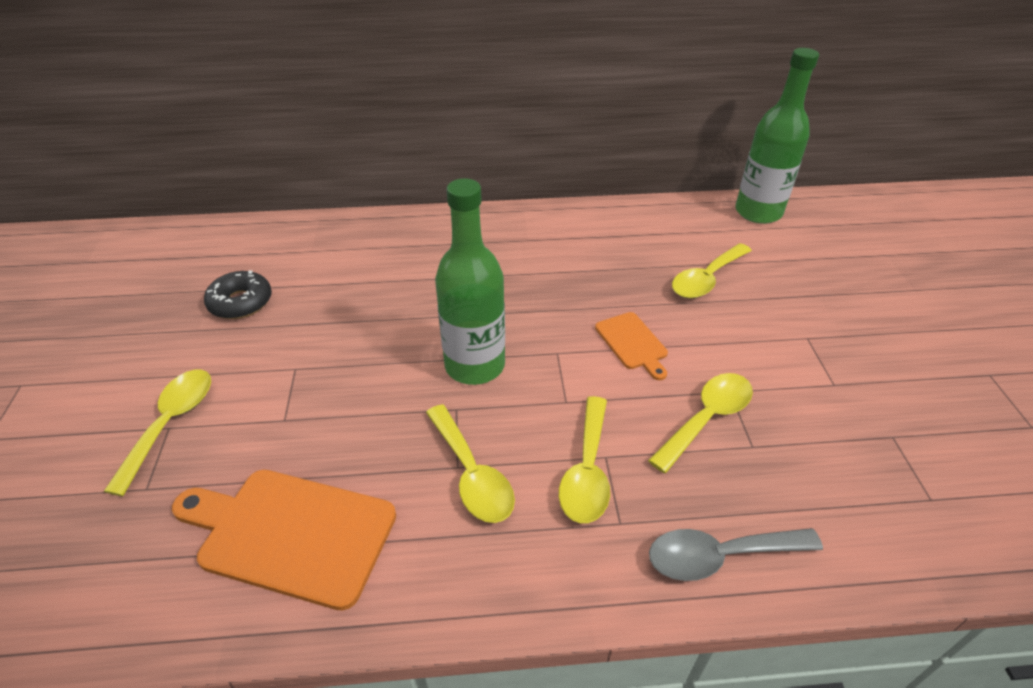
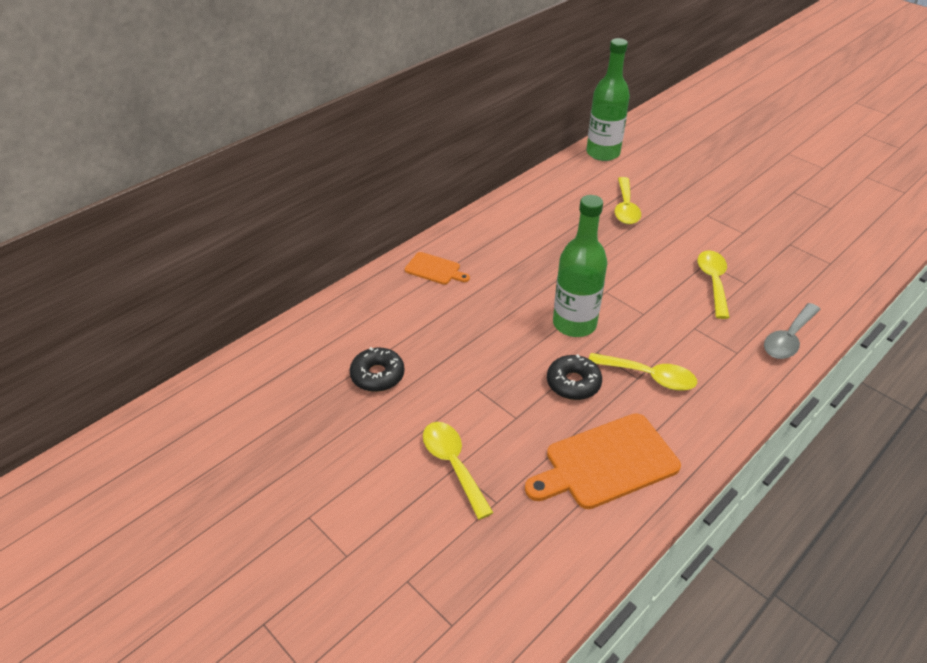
camera: 40 degrees left, 0 degrees up
(384, 424) = (573, 383): none -> black donut
(587, 470) = (695, 339): yellow spoon -> none
(632, 343) = (635, 264): orange cutting board -> orange cutting board (435, 269)

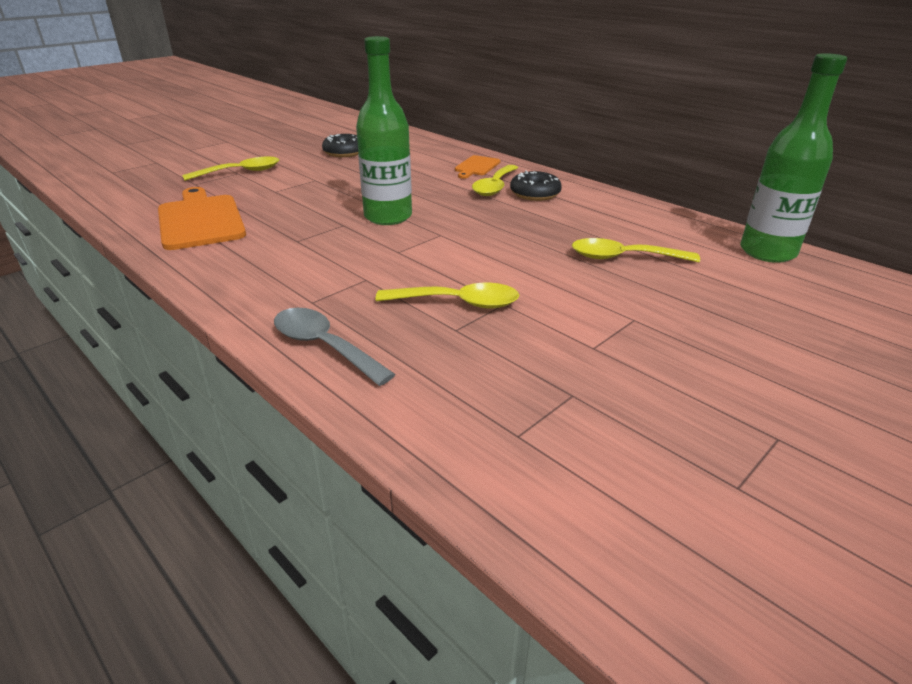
camera: 90 degrees right, 10 degrees down
(573, 383) = (304, 212): black donut -> black donut (535, 194)
(648, 376) = (296, 246): yellow spoon -> yellow spoon (494, 186)

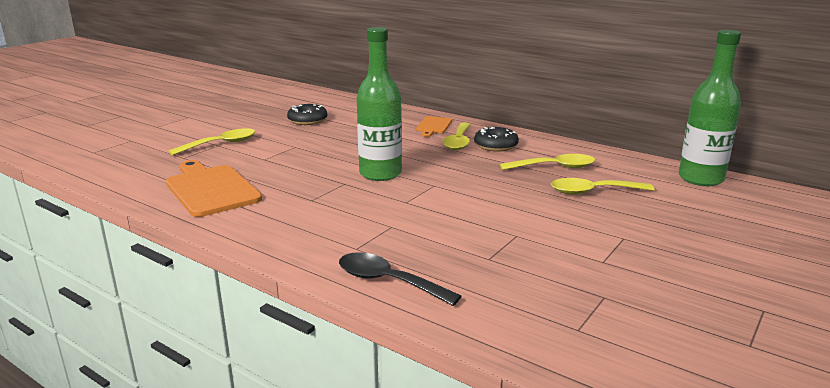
camera: 10 degrees left, 10 degrees down
(324, 346) = (388, 281): grey spoon -> black spoon
(457, 303) = (479, 238): yellow spoon -> yellow spoon (554, 167)

